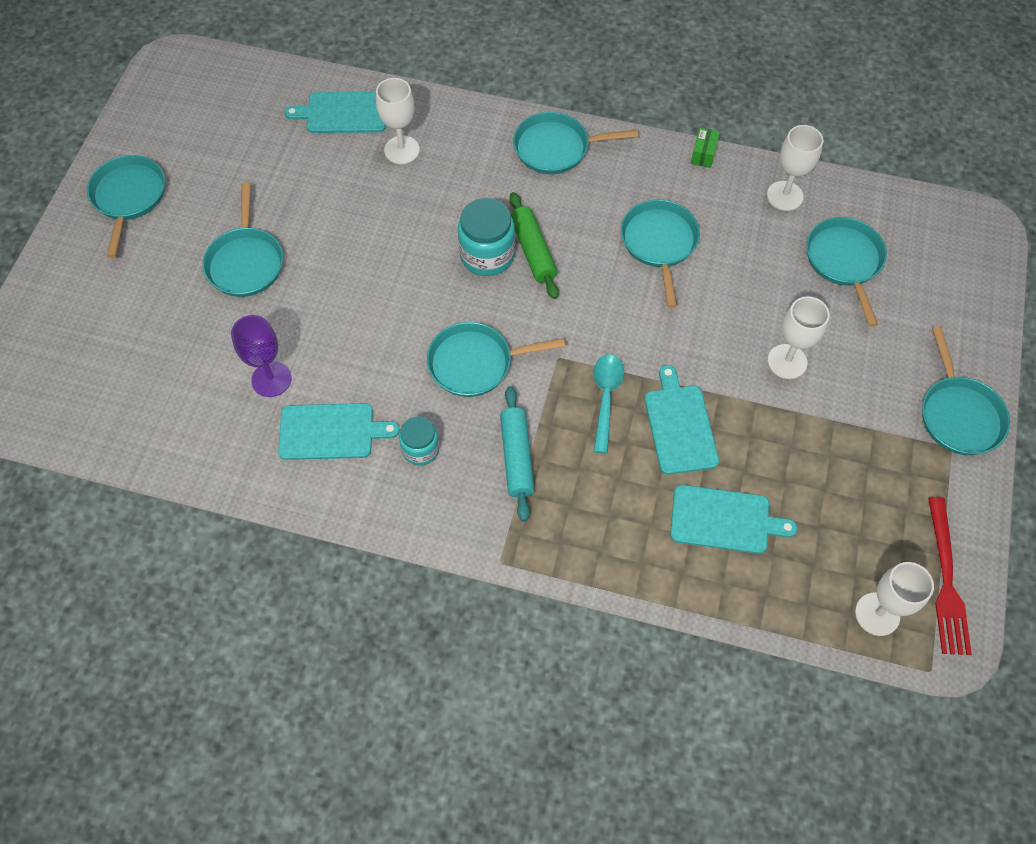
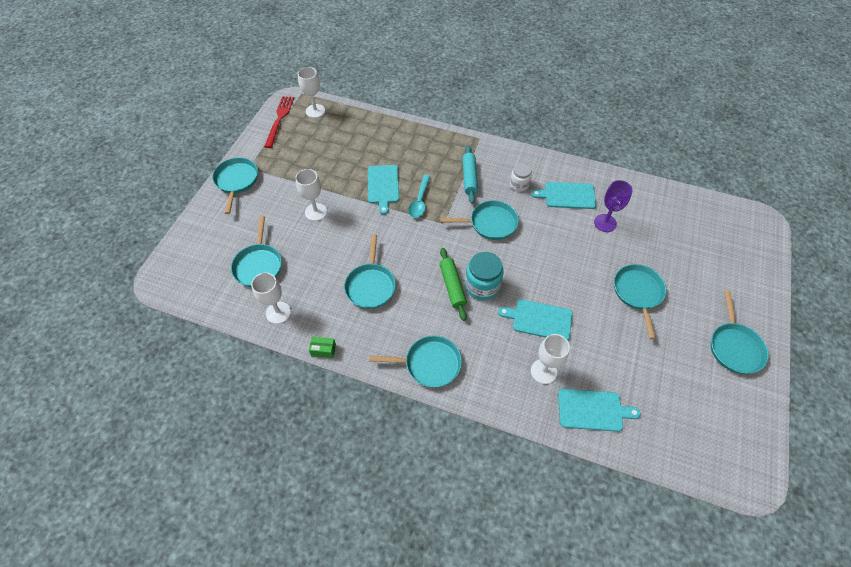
camera: 175 degrees left, 5 degrees down
(420, 449) = (519, 184): turquoise jar -> white jar
(703, 154) = (323, 350): green box -> green box turned 75 degrees clockwise
(724, 520) = (371, 146): turquoise cutting board -> turquoise cutting board (539, 319)

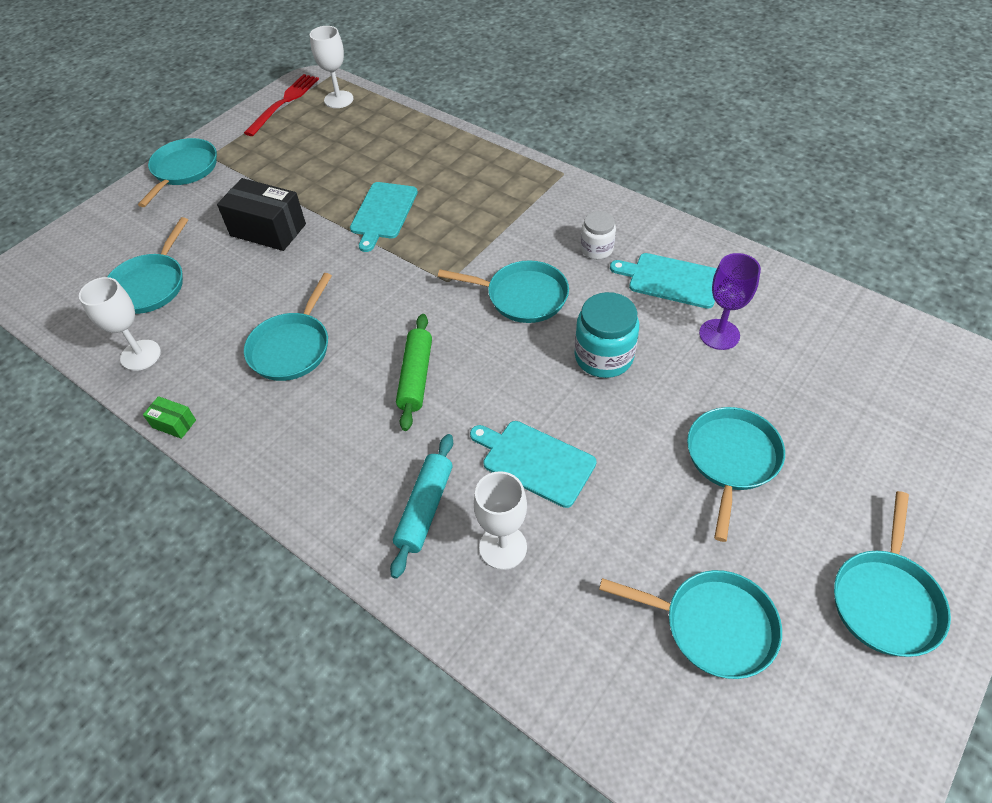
camera: 20 degrees right, 5 degrees down
(316, 212) = (268, 230): white goblet -> black box
(419, 201) = (427, 243): turquoise spoon -> none
(429, 364) = (320, 485): turquoise pan -> turquoise pan (712, 625)
(469, 178) = (520, 225): turquoise rolling pin -> turquoise rolling pin (425, 509)
(482, 286) = (464, 387): turquoise jar -> turquoise jar (603, 357)
(593, 410) = (561, 637): turquoise cutting board -> none

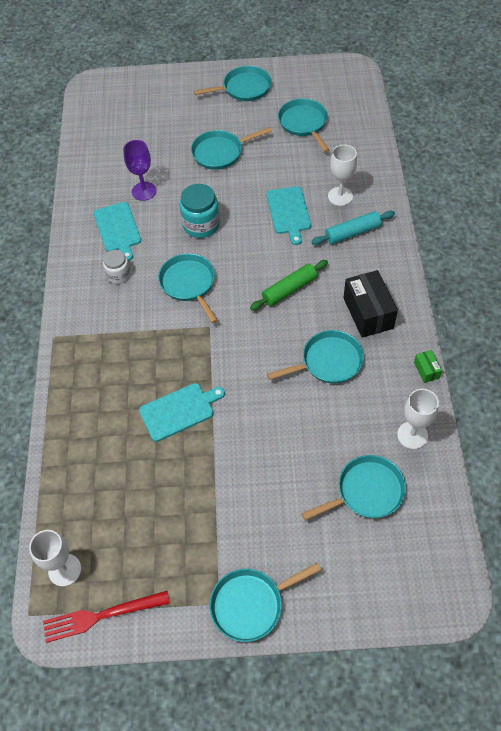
camera: 130 degrees left, 5 degrees up
(268, 230) = (256, 468): black box -> black box (368, 313)

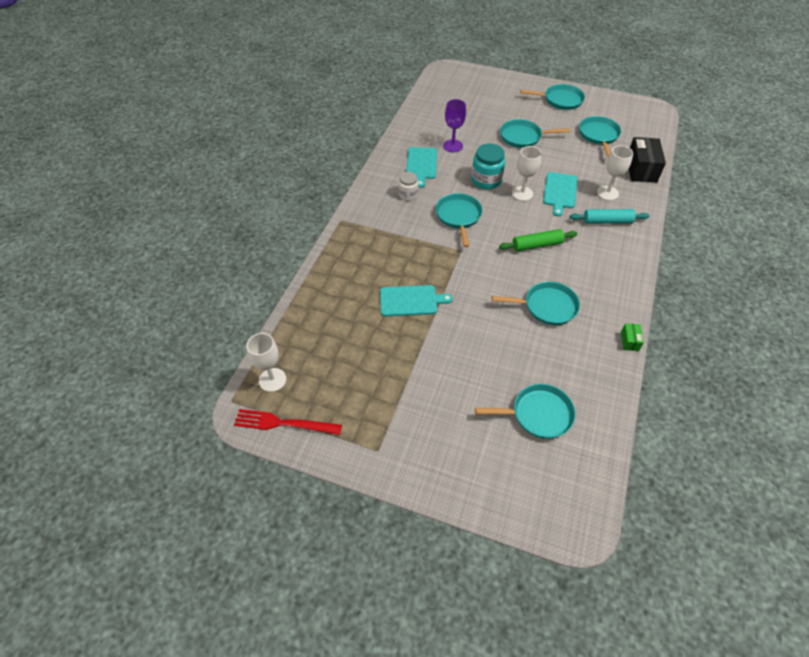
camera: 20 degrees right, 5 degrees down
(251, 604) = (403, 462): turquoise pan -> none
(368, 313) = (596, 282): black box -> black box (641, 169)
(412, 435) = (596, 386): white goblet -> white goblet (522, 193)

